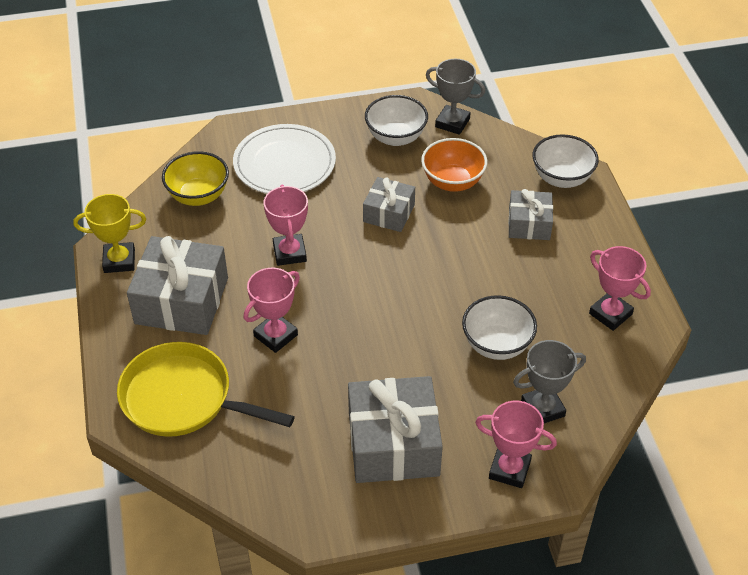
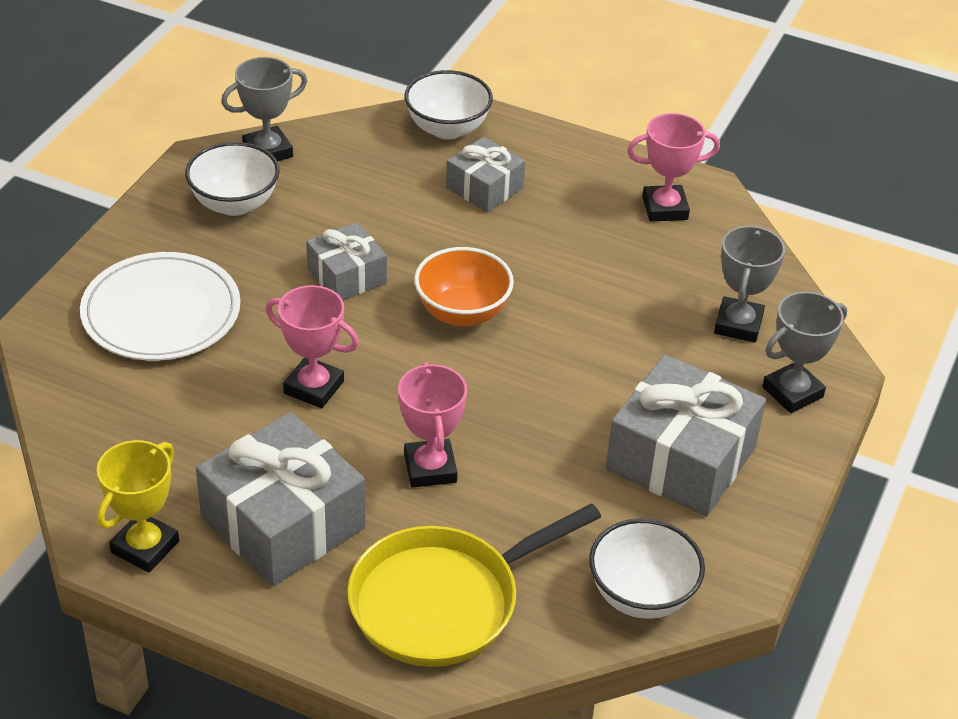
camera: 55 degrees left, 5 degrees down
(198, 196) = (120, 415): yellow bowl -> none
(452, 182) = (358, 203): orange bowl -> orange bowl (462, 313)
(496, 345) = (624, 307): white bowl -> white bowl (641, 595)
(509, 469) = (792, 392): pink trophy -> grey trophy

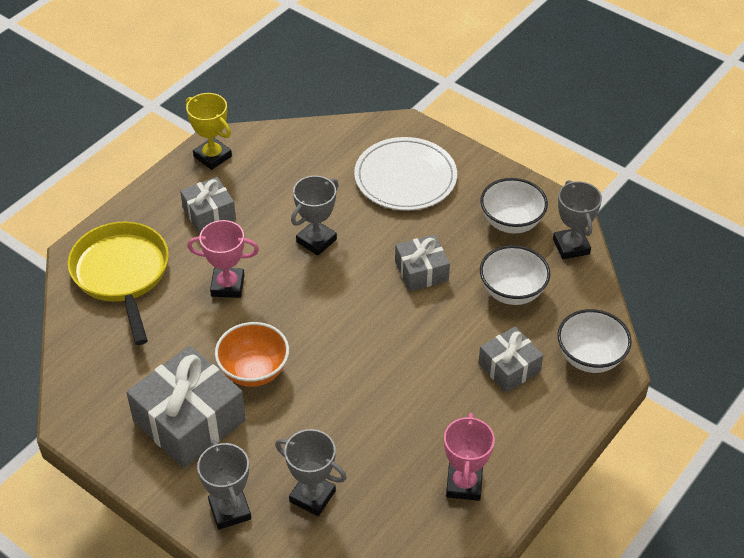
camera: 105 degrees right, 5 degrees up
(283, 522) = (209, 213): grey gift -> grey gift, size x0.57
(314, 387) = (316, 241): pink trophy -> grey trophy
(462, 313) = (368, 328): orange bowl -> orange bowl (254, 371)
(641, 595) = (85, 369): white bowl -> white bowl (512, 292)

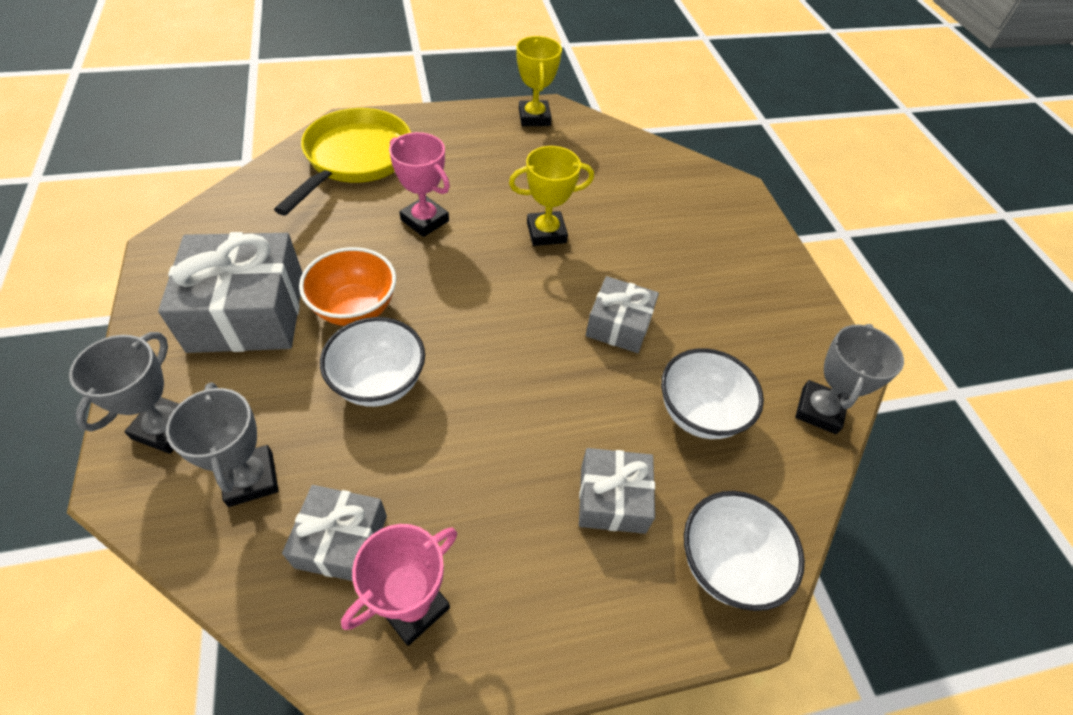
camera: 35 degrees right, 5 degrees up
(209, 213) = (480, 156): grey gift -> grey gift (341, 541)
(316, 241) = (546, 233): grey trophy -> yellow trophy
(405, 177) = (692, 230): white plate -> none
(511, 222) = (767, 339): white bowl -> white bowl (379, 382)

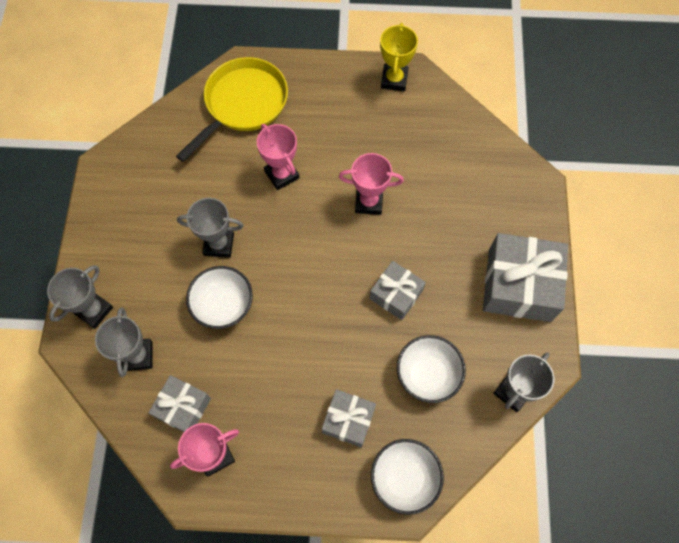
camera: 20 degrees right, 15 degrees up
(247, 312) = (149, 234): grey gift -> grey gift (519, 285)
(355, 308) = (219, 244): orange bowl -> grey trophy
(546, 233) = (369, 202): yellow trophy -> pink trophy

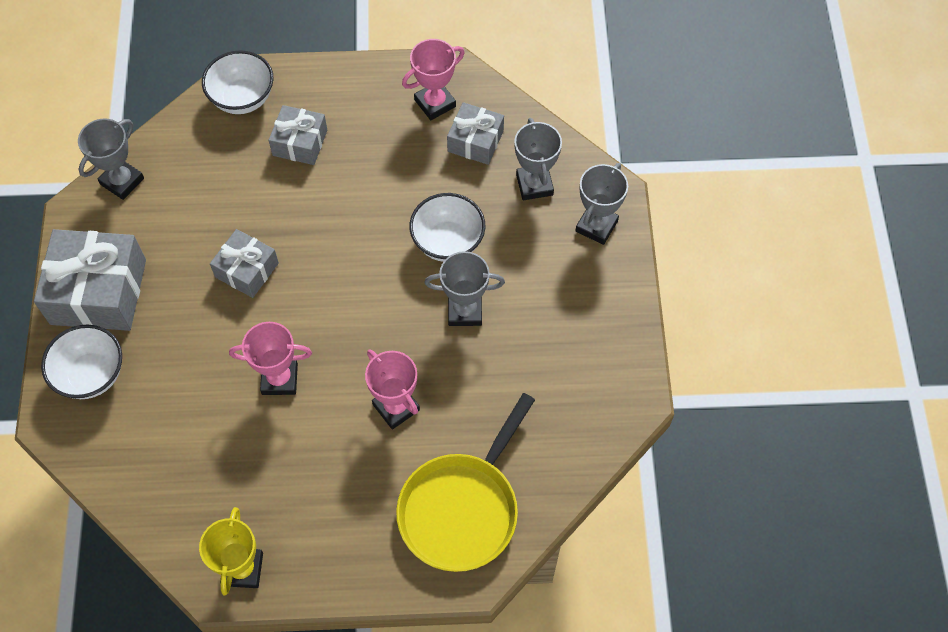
camera: 175 degrees right, 5 degrees down
(427, 375) = (214, 190): white bowl -> white bowl (91, 375)

